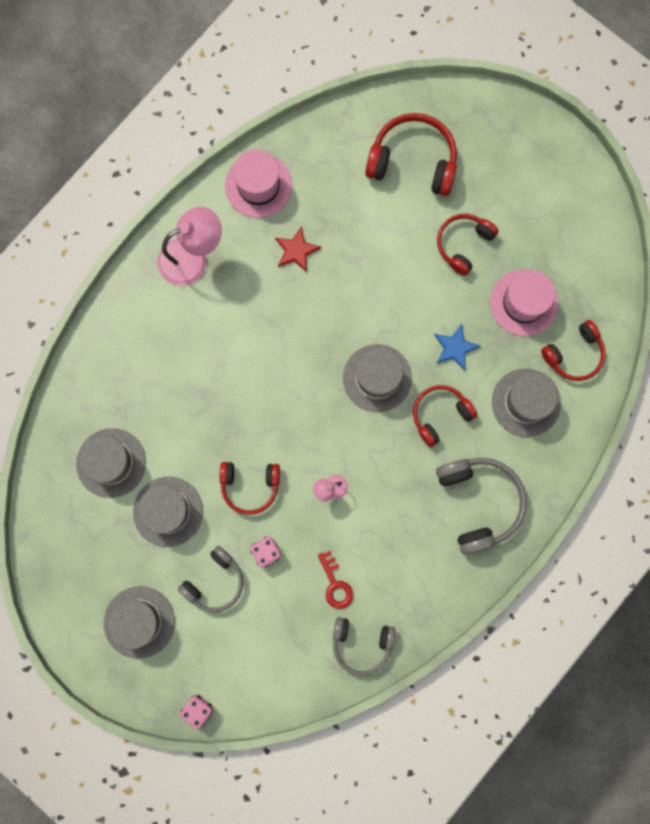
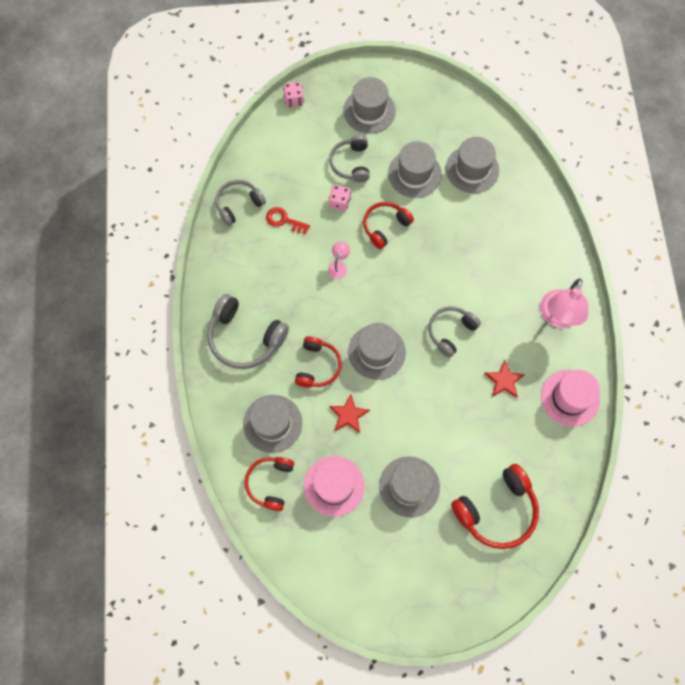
camera: 135 degrees right, 10 degrees down
(296, 333) = (450, 331): none -> grey headphones
(455, 348) = (348, 415): blue star -> red star
(463, 244) = (409, 486): red headphones -> grey hat

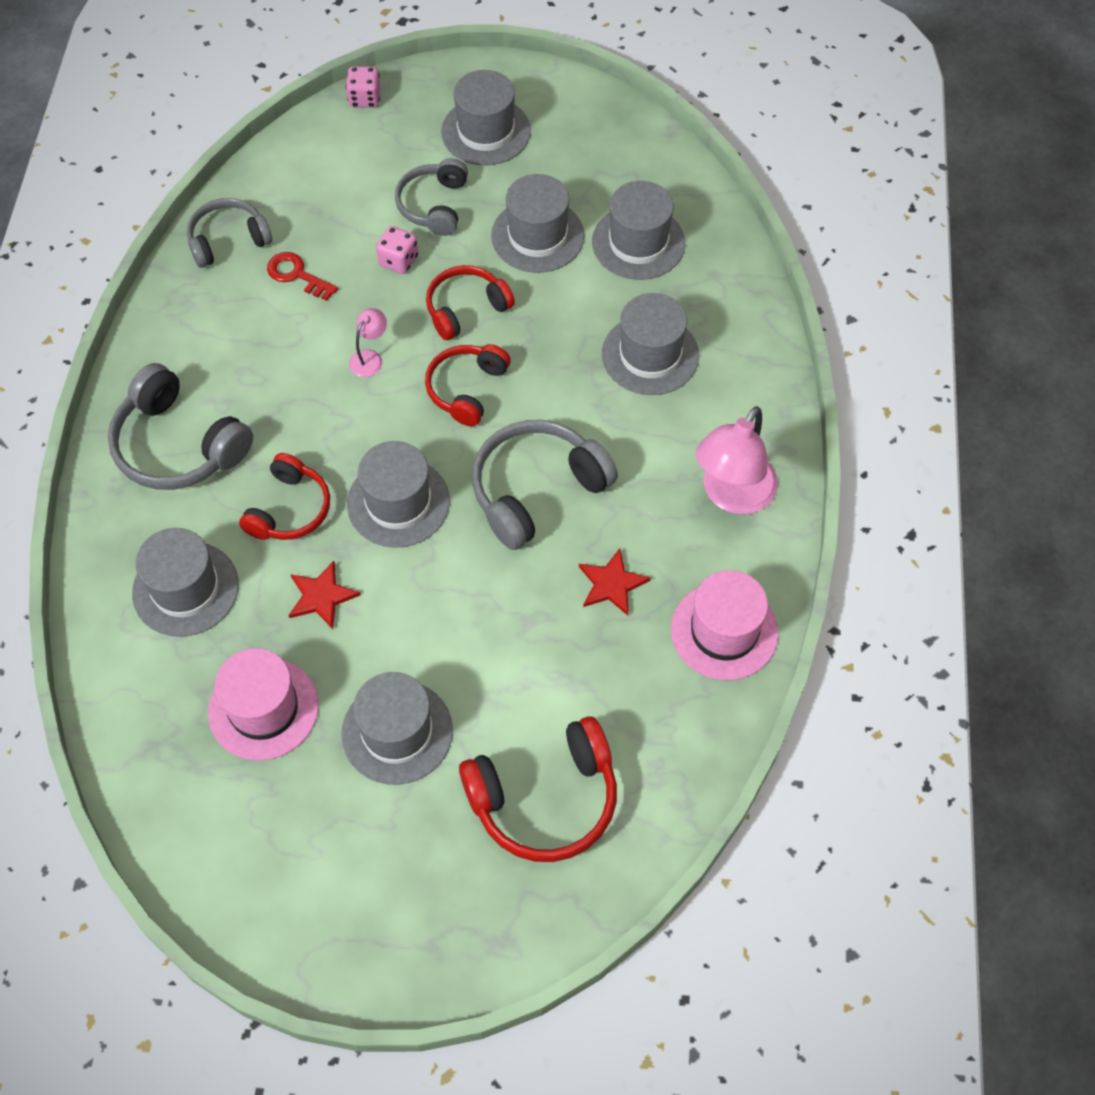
camera: 10 degrees right, 10 degrees down
(270, 483) = (153, 685): red headphones -> red headphones (466, 389)
(450, 331) = (536, 490): grey headphones -> grey headphones, size x1.53
(494, 239) = (650, 355): none -> grey hat

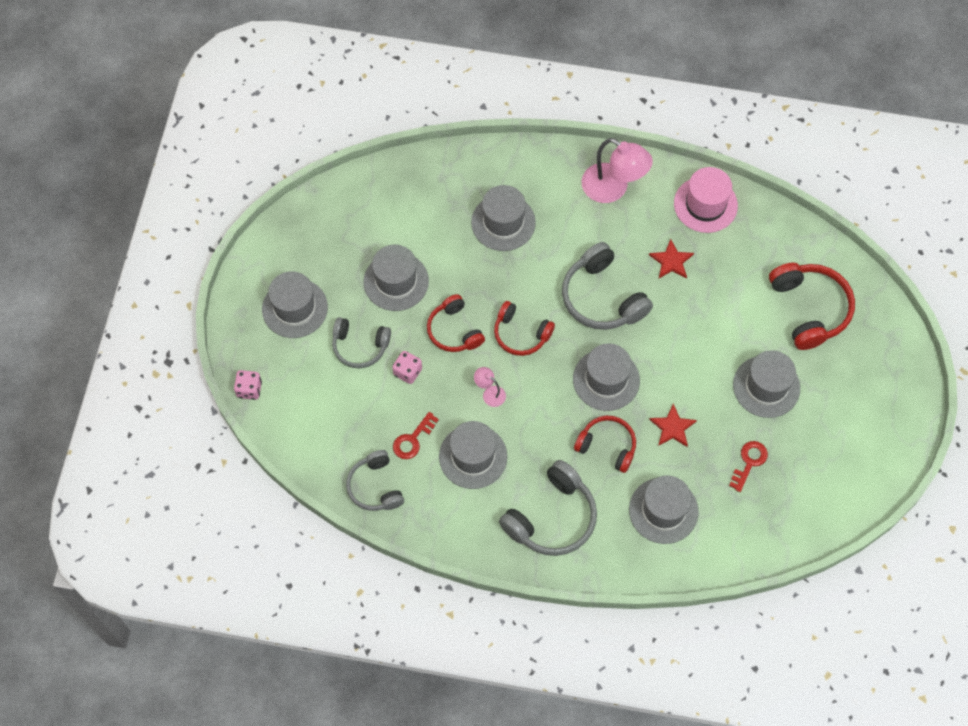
camera: 85 degrees left, 5 degrees up
(263, 708) = (749, 462): pink hat -> red key
(638, 242) = (409, 220): grey hat -> grey hat (473, 456)

